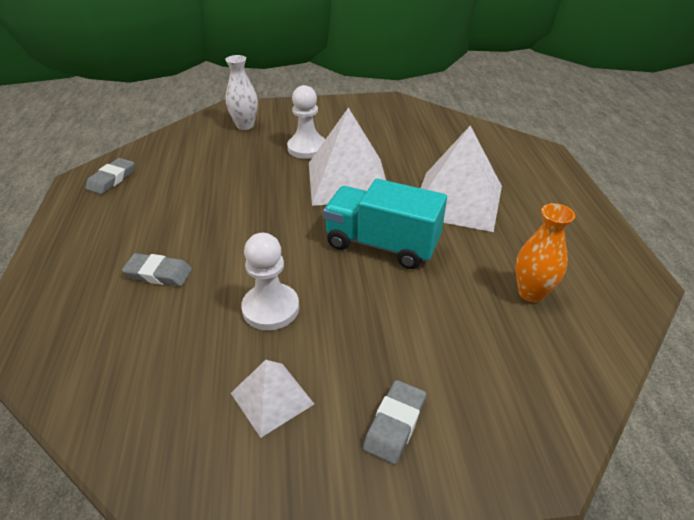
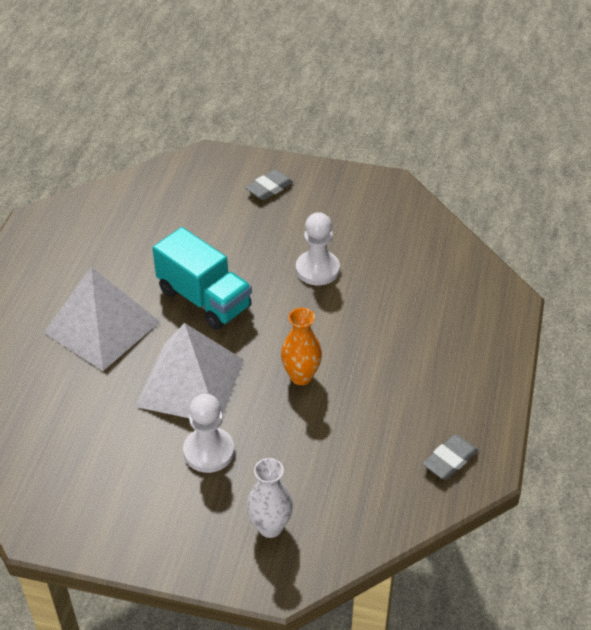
camera: 160 degrees left, 5 degrees up
(158, 273) = (400, 321): grey eraser -> none
(272, 398) = (334, 216): white pyramid -> none
(531, 293) = (123, 232): orange vase -> orange vase (301, 376)

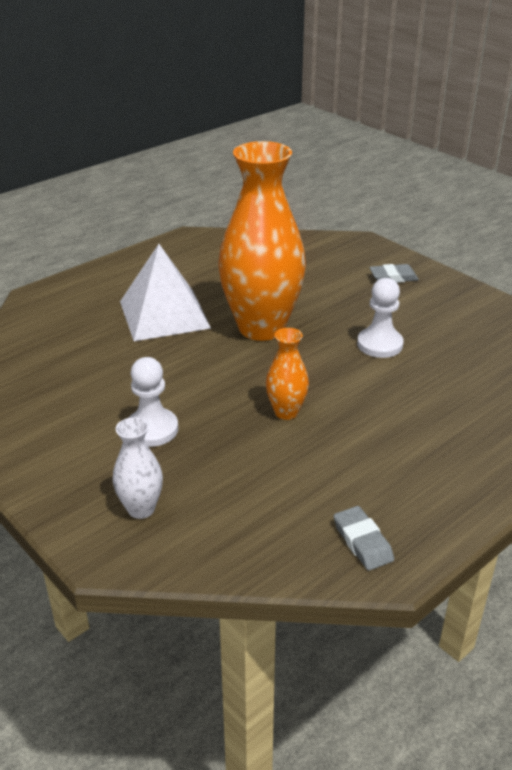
camera: 35 degrees right, 10 degrees down
(191, 383) = (190, 377): white pyramid -> none
(204, 299) = (261, 327): turquoise truck -> orange vase
(450, 460) = (362, 541): grey eraser -> grey eraser turned 75 degrees clockwise

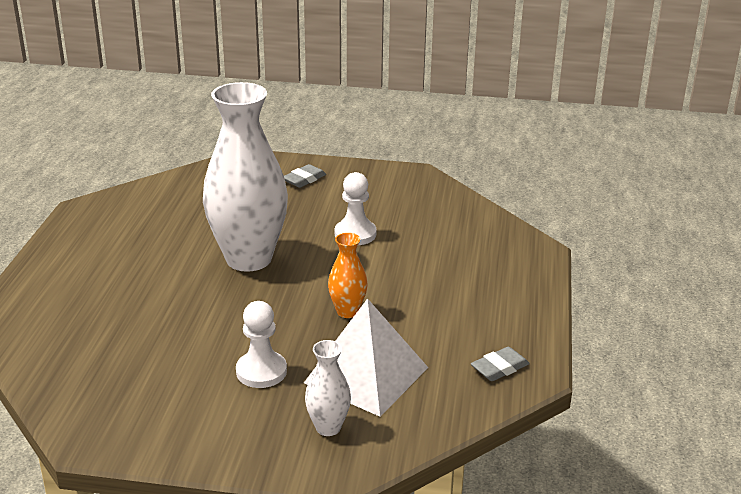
camera: 40 degrees left, 5 degrees down
(164, 314) = (149, 282): white pyramid -> white pyramid (366, 375)
(261, 327) = (249, 259): orange vase -> white vase
(362, 541) = (499, 368): grey eraser -> grey eraser turned 60 degrees counterclockwise

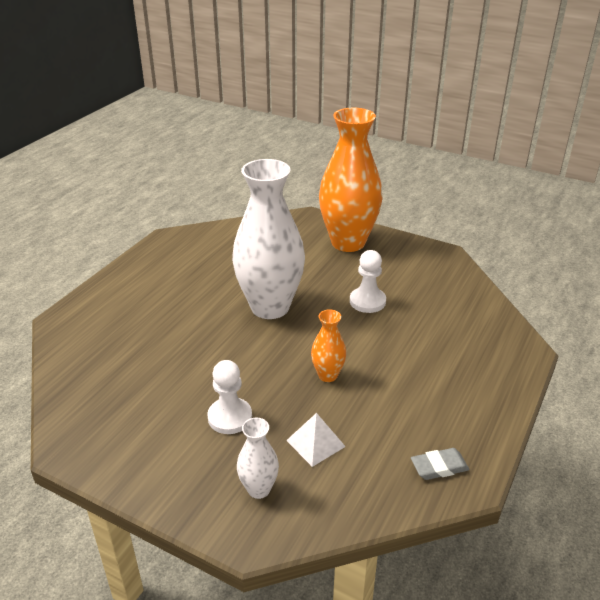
camera: 20 degrees right, 5 degrees up
(304, 179) = (348, 242): grey eraser -> orange vase
(366, 375) = (315, 443): white pyramid -> white pyramid, size x0.52

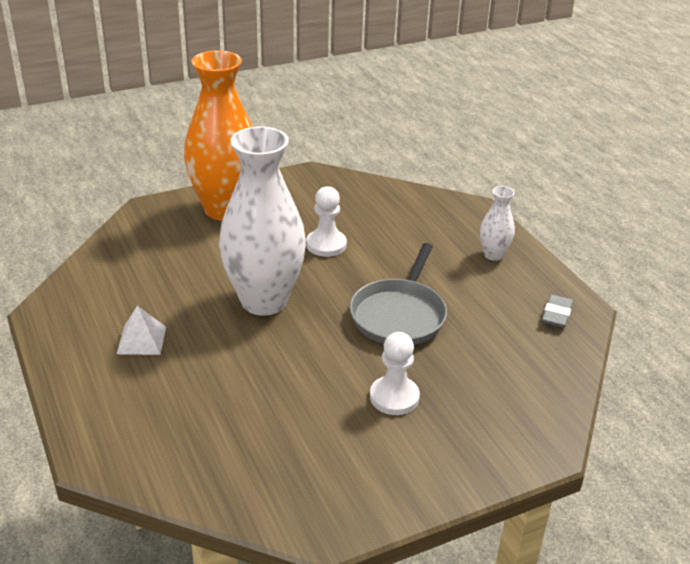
camera: 55 degrees left, 0 degrees up
(259, 489) = (499, 420): white vase -> white vase (493, 255)
(315, 443) = (474, 362): white pyramid -> white pyramid (141, 340)
(327, 375) = (399, 315): orange vase -> grey pan

